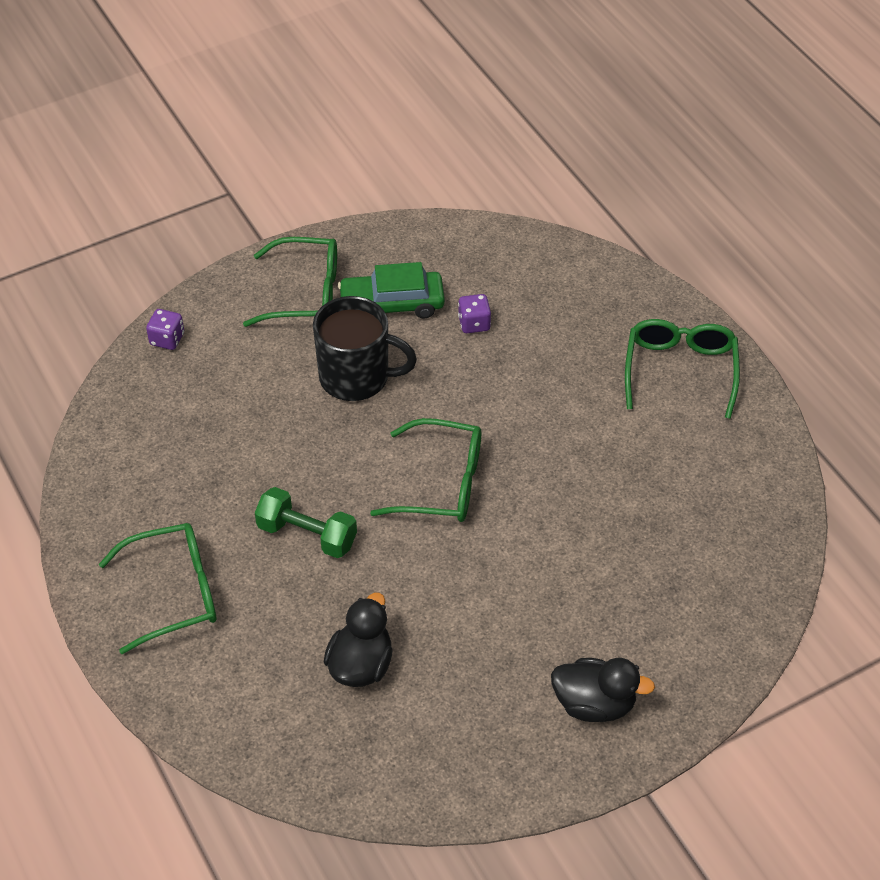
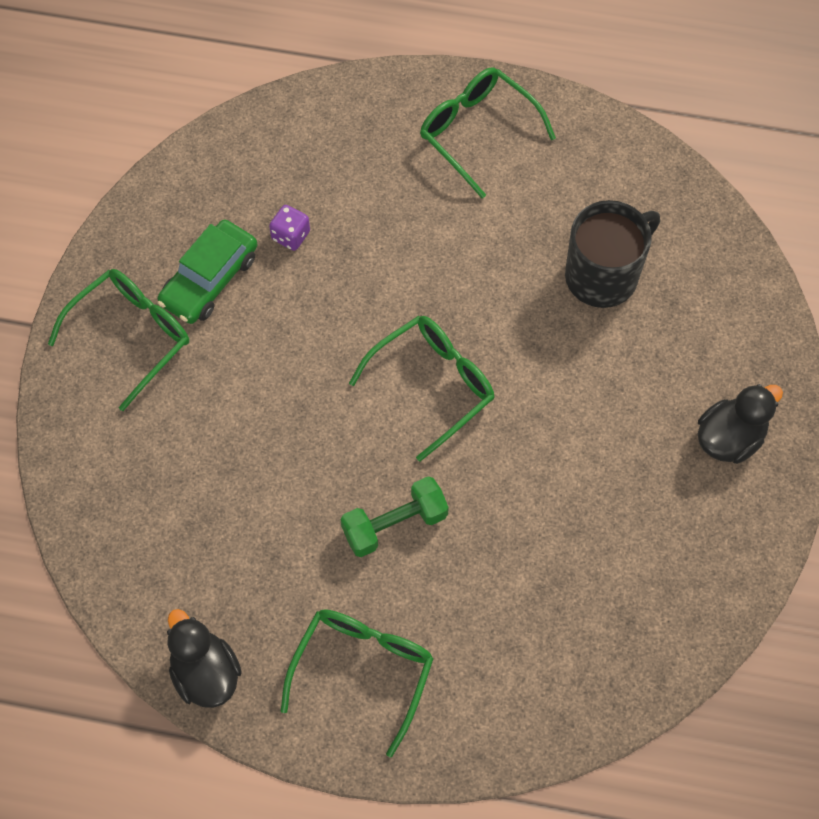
camera: 50 degrees left, 15 degrees up
(167, 339) = (75, 483): purple dice -> none
(356, 377) = (263, 366): black mug -> black mug (603, 275)
(361, 665) = (557, 577): black duck -> black duck (205, 673)

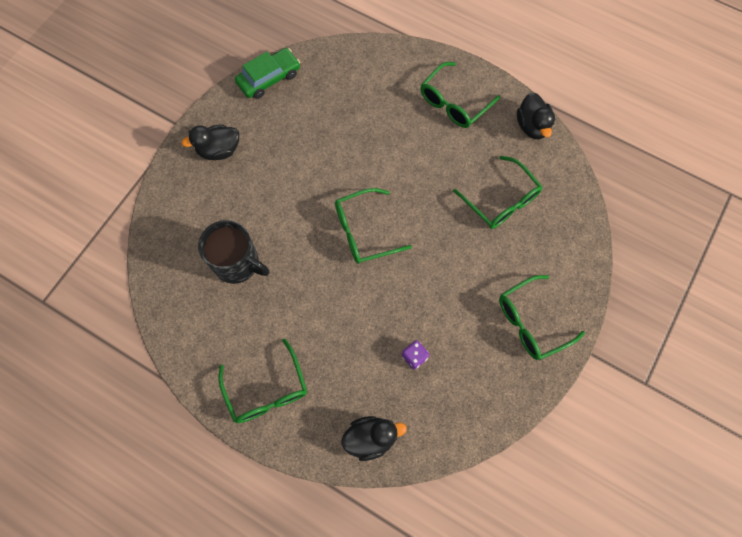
camera: 160 degrees left, 5 degrees up
(209, 279) = (474, 344): green car -> green car (269, 78)
(226, 511) = (501, 200): none -> green glasses
(315, 123) = (371, 438): none -> black duck
(394, 524) = (413, 165): green dumbbell -> none
(603, 275) = (237, 263): black mug -> black mug turned 135 degrees counterclockwise

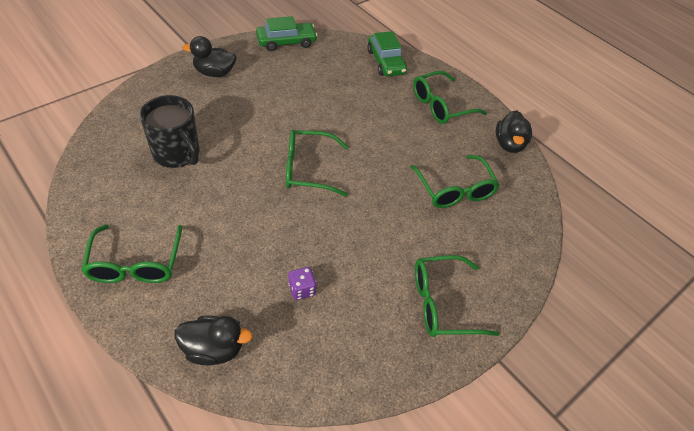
camera: 15 degrees right, 20 degrees down
(379, 65) = (385, 62): none -> green car

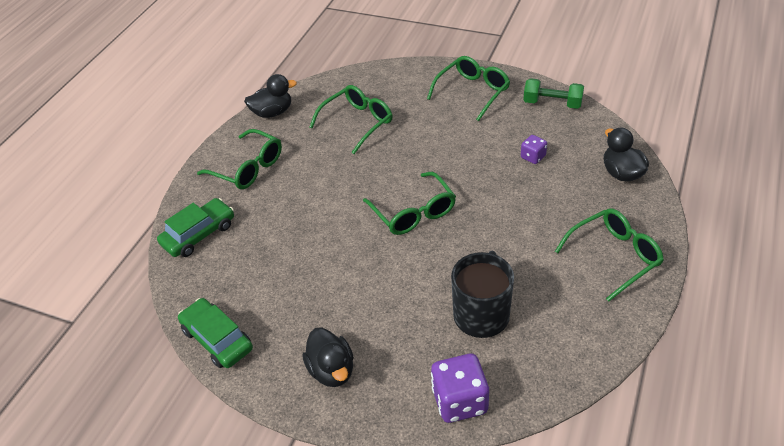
camera: 110 degrees left, 5 degrees down
(132, 110) = (460, 401): none -> purple dice
(370, 368) = (552, 103): none -> green dumbbell
(443, 303) = (472, 92): green glasses -> green glasses turned 105 degrees counterclockwise

